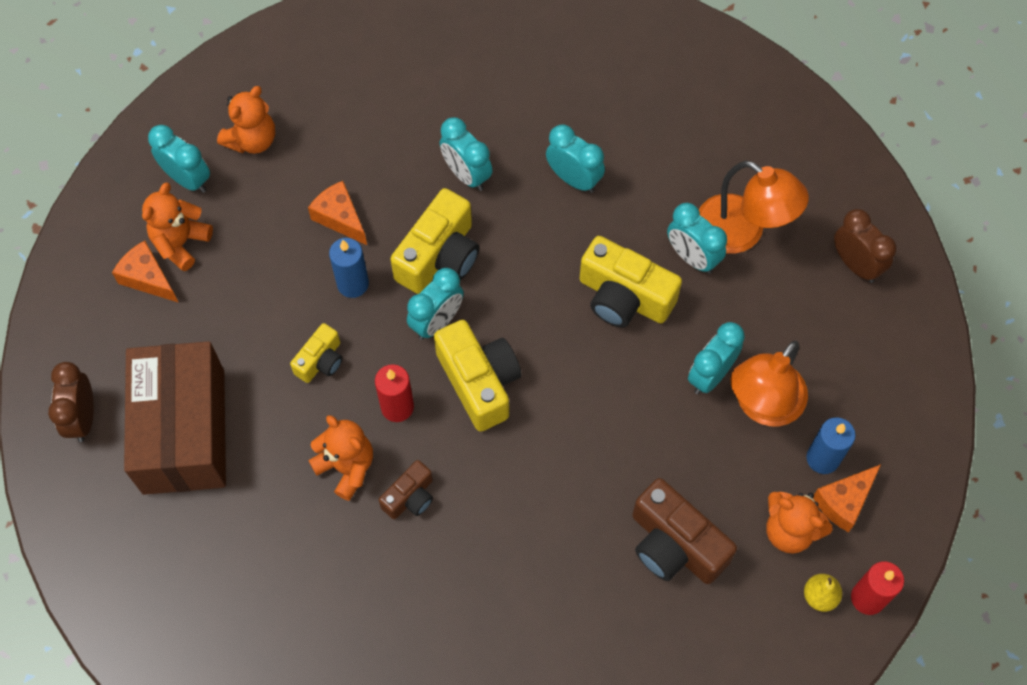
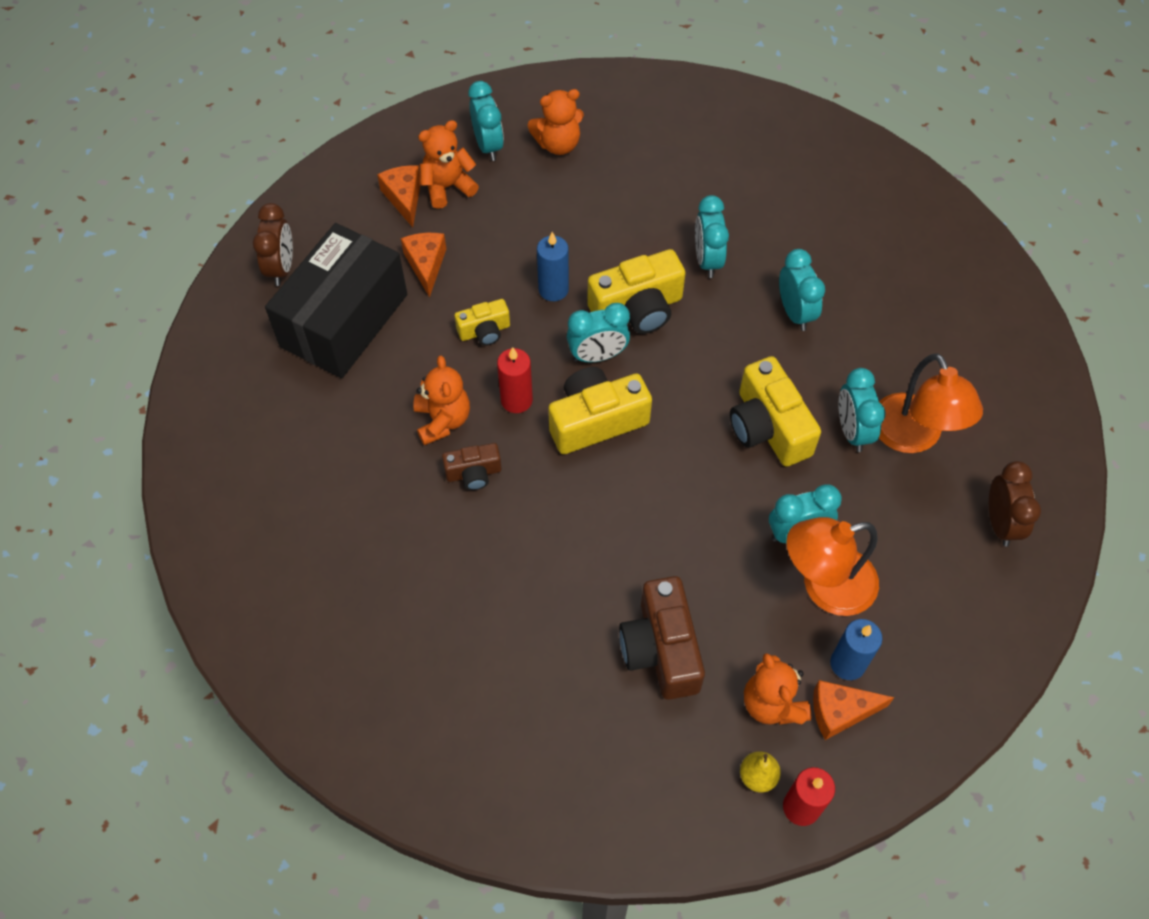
camera: 35 degrees right, 5 degrees down
(83, 418) = (281, 268): brown clock -> brown clock turned 150 degrees clockwise
(184, 431) = (344, 320): brown box -> black box
(340, 218) = (581, 236): orange cheese -> orange cheese (426, 265)
(479, 382) = (596, 421): yellow camera -> yellow camera turned 120 degrees counterclockwise

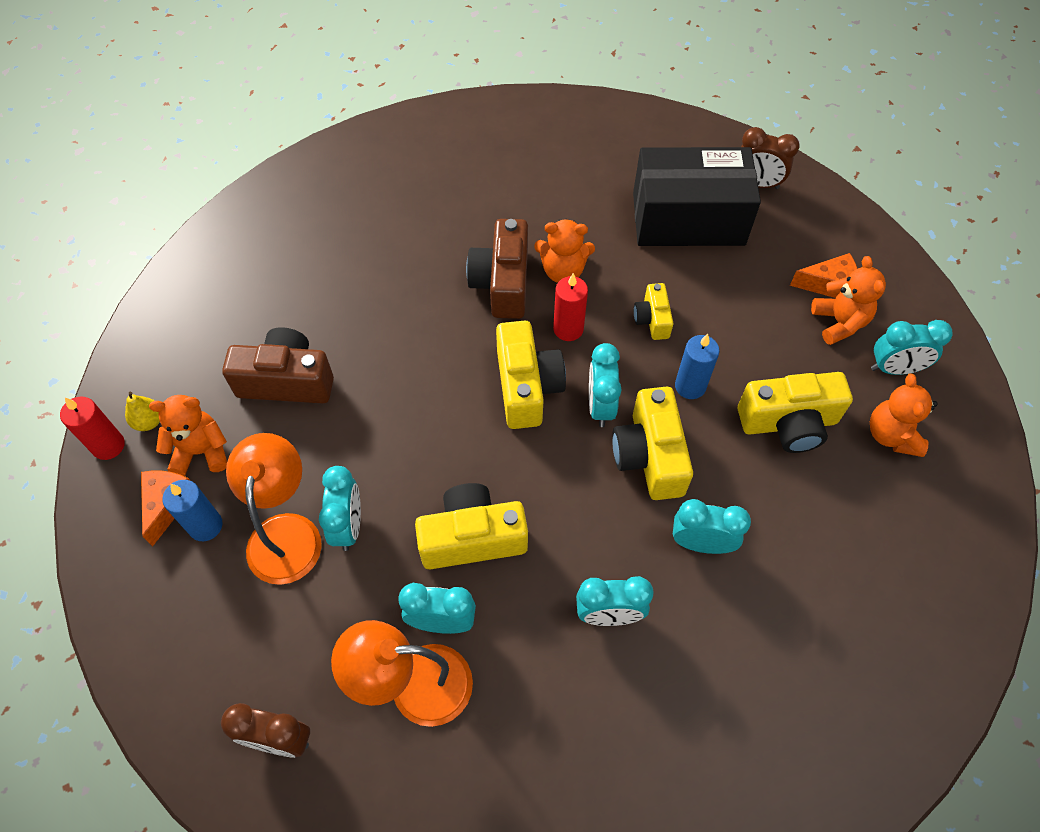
camera: 105 degrees right, 0 degrees up
(344, 320) = (688, 219): black box -> black box turned 45 degrees counterclockwise
(426, 265) = (741, 288): orange cheese -> none
(473, 473) = (502, 283): brown camera -> brown camera, size x1.80
(569, 214) = (788, 423): none -> yellow camera

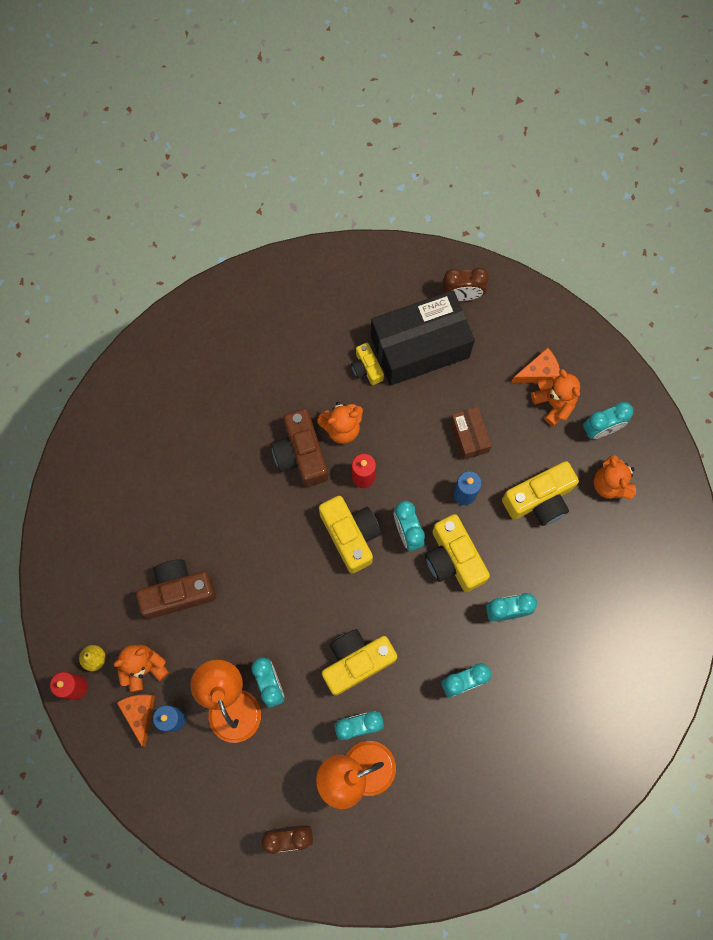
camera: 20 degrees left, 15 degrees up
(652, 319) = (421, 447): yellow camera -> yellow camera (366, 368)
(717, 326) = (469, 436): none -> brown box

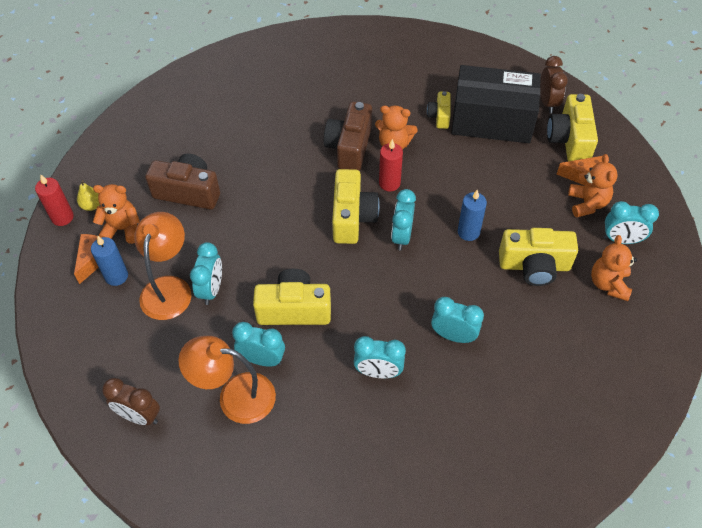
camera: 30 degrees right, 20 degrees down
(453, 559) = (429, 274): yellow camera -> yellow camera (569, 140)
(462, 295) = (547, 102): brown clock -> brown clock turned 120 degrees counterclockwise
(469, 436) = (497, 195): brown box -> none

